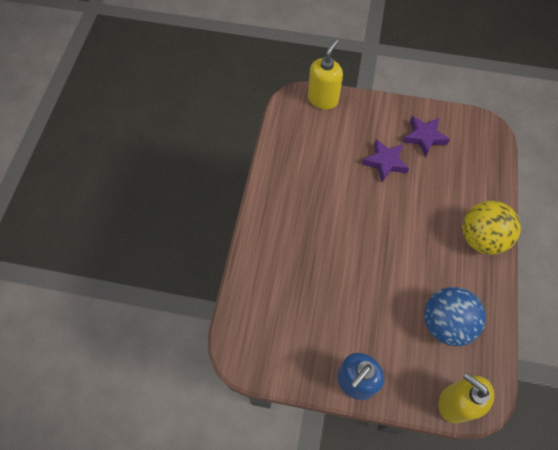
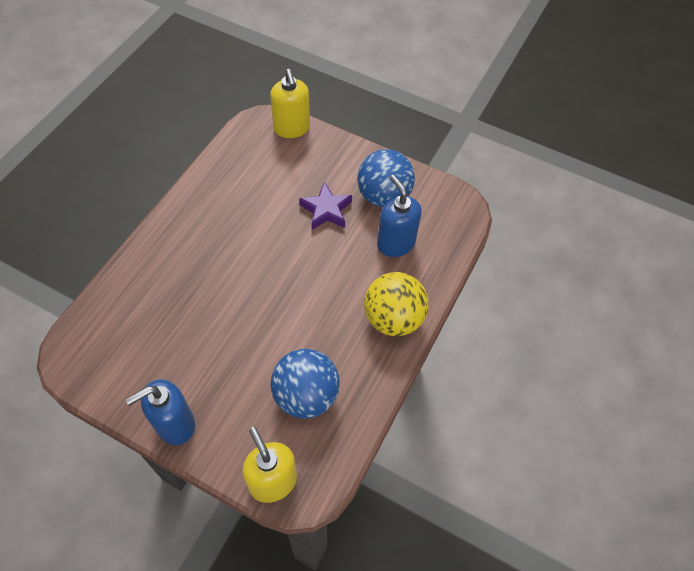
camera: 15 degrees right, 5 degrees down
(323, 99) = (292, 128): yellow soap dispenser -> yellow soap dispenser turned 120 degrees clockwise
(424, 137) = (383, 196): purple star -> blue ball
(452, 174) = (395, 243): none -> blue soap dispenser

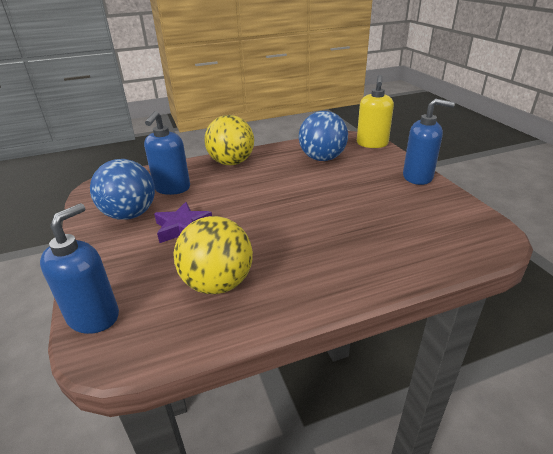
camera: 135 degrees left, 25 degrees down
(247, 186) = (218, 283): none -> yellow ball
(292, 128) = (94, 316): yellow soap dispenser -> blue soap dispenser

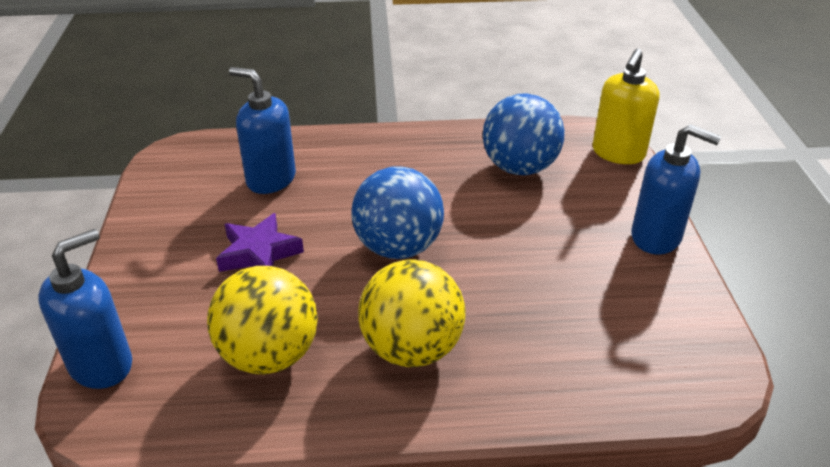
camera: 15 degrees right, 5 degrees up
(130, 214) = (197, 214): blue ball -> blue ball (398, 247)
(172, 188) = (270, 179): blue soap dispenser -> blue soap dispenser turned 90 degrees clockwise
(231, 162) = (375, 148): yellow ball -> yellow ball (411, 349)

